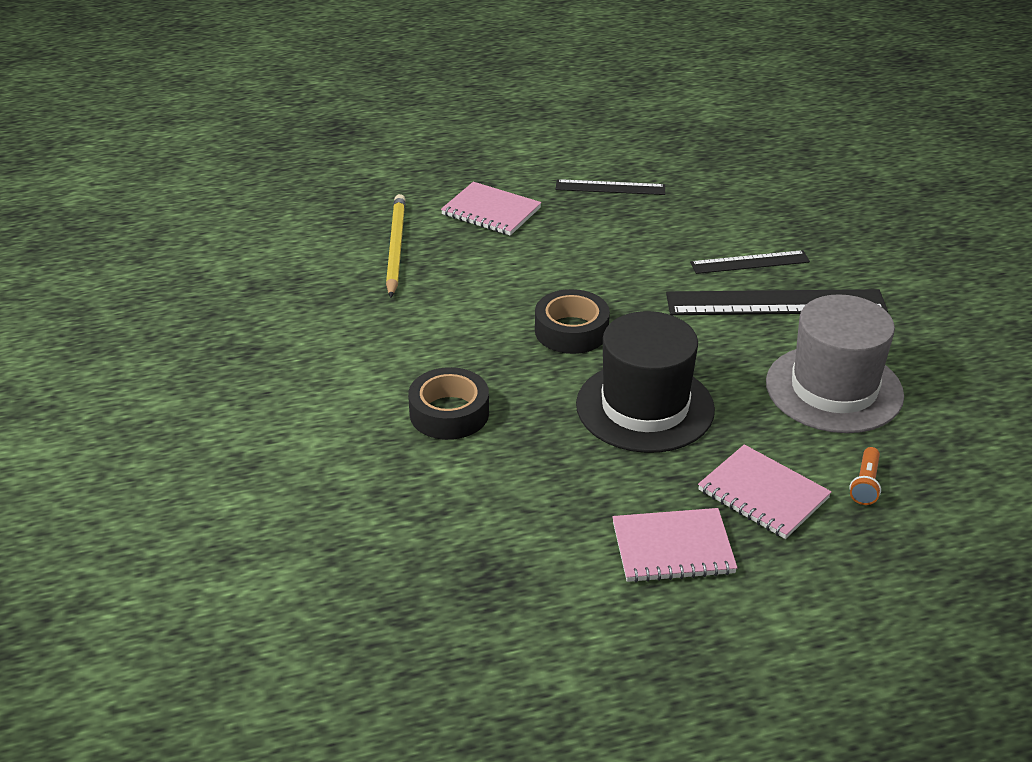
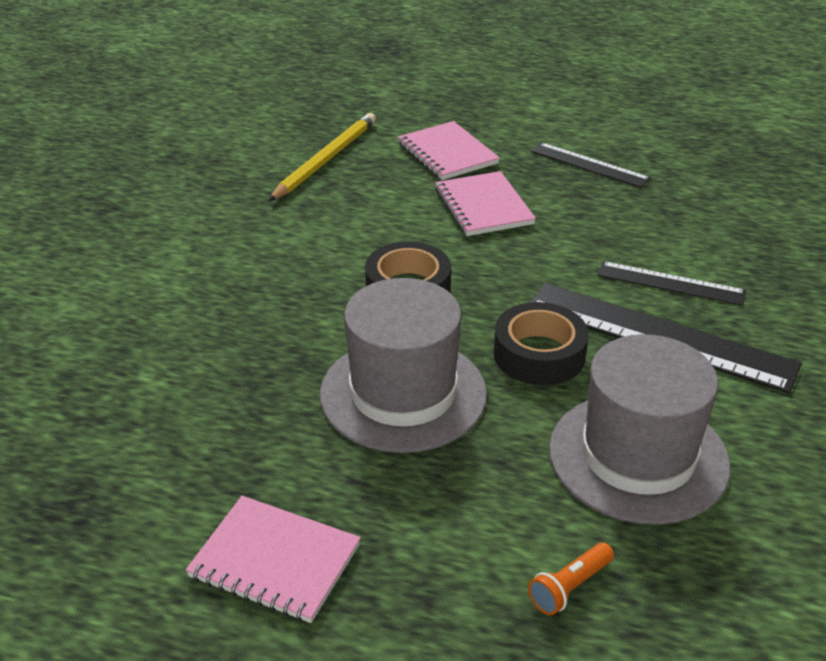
camera: 30 degrees right, 0 degrees up
(449, 413) = (209, 326): black tape -> black tape (539, 354)
(645, 407) = (403, 394): black hat -> grey hat
(763, 494) = (435, 544): pink notebook -> pink notebook (483, 206)

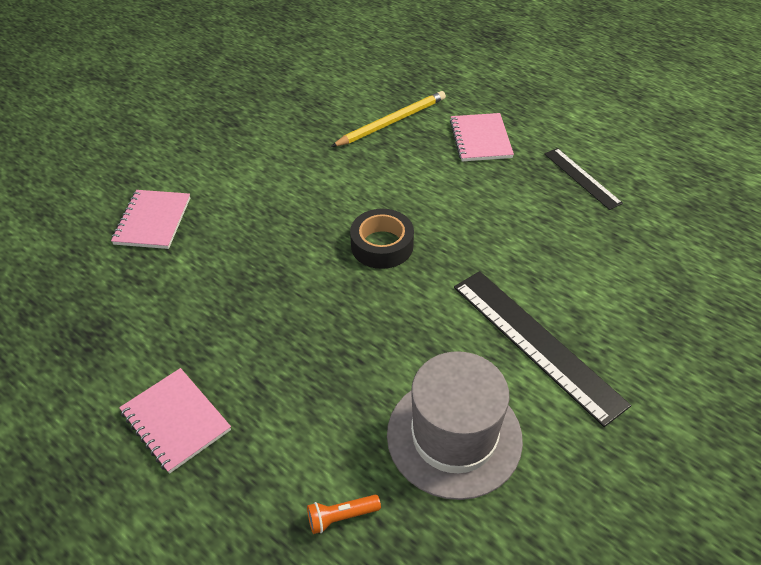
camera: 25 degrees right, 10 degrees up
(403, 394) = (327, 327): grey hat -> none
(483, 206) = (478, 192): pink notebook -> pink notebook (153, 221)
(539, 354) = (438, 328): black tape -> none
(670, 283) = (575, 301): black ruler -> none

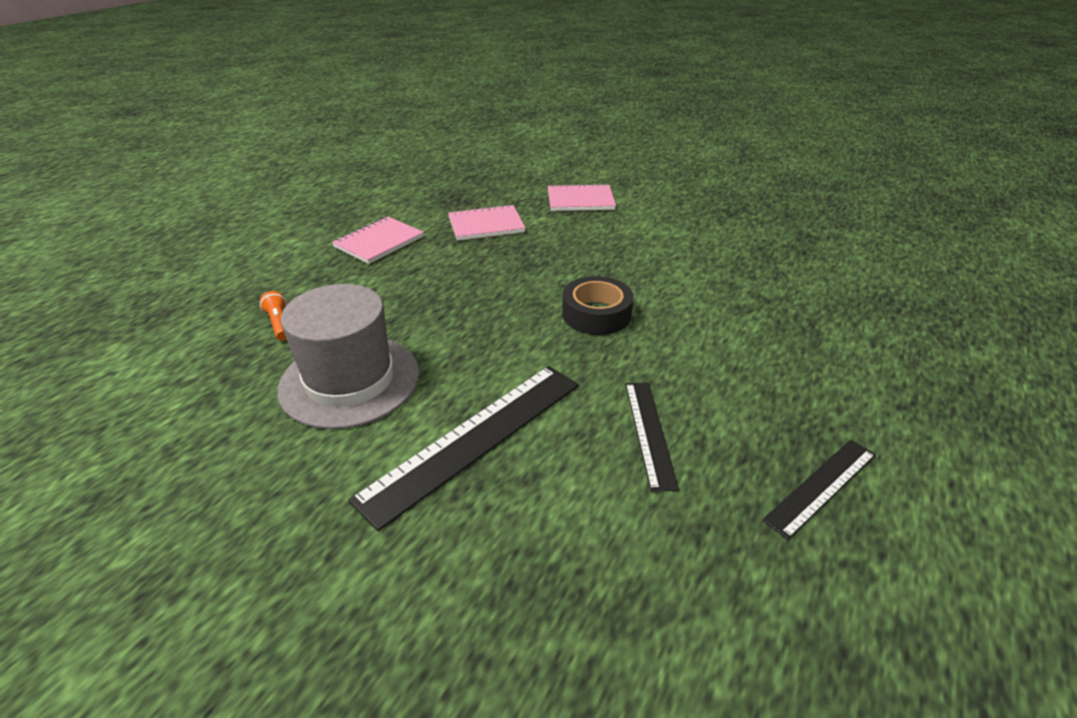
camera: 80 degrees right, 10 degrees down
(391, 122) = (811, 301): yellow pencil -> none
(480, 139) = (834, 374): pink notebook -> pink notebook (486, 225)
(533, 242) = (649, 432): none -> black ruler

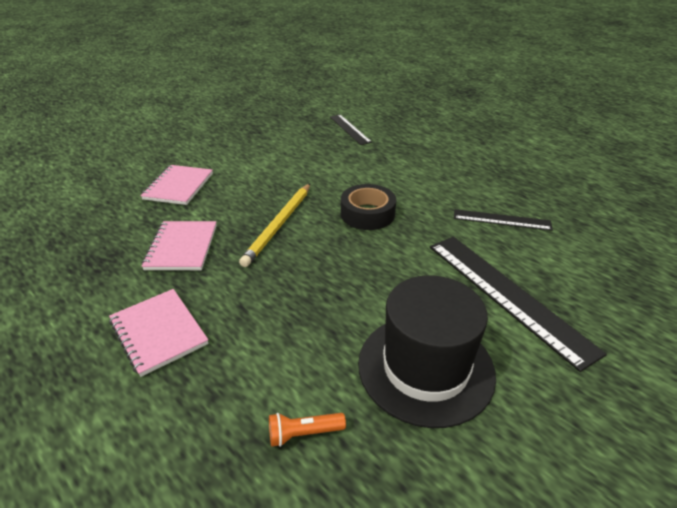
camera: 75 degrees left, 0 degrees up
(350, 380) = (425, 368): grey hat -> black hat
(543, 263) = (279, 225): none -> yellow pencil
(821, 486) = (542, 179): black ruler -> black ruler (350, 129)

